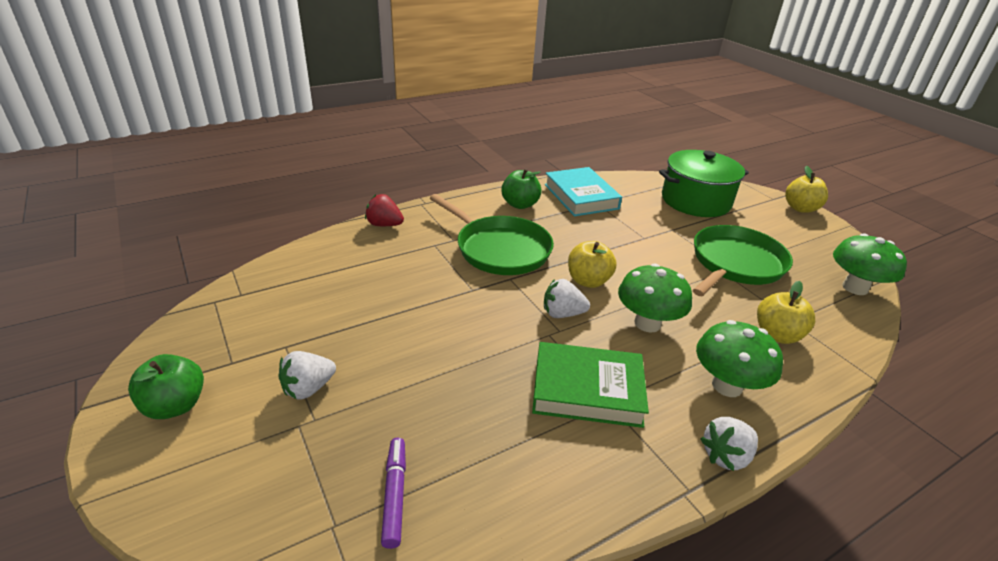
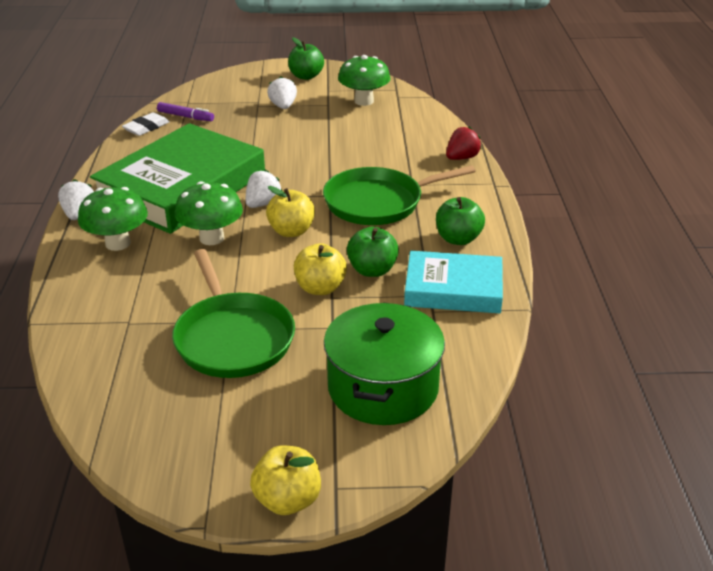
camera: 120 degrees right, 0 degrees up
(463, 530) = (146, 128): none -> white eraser
(587, 390) = (182, 187): green book -> green book, size x1.73
(596, 229) = (372, 270): none -> green apple
(777, 335) = (126, 300): yellow apple -> yellow apple (320, 288)
(855, 288) = (112, 408): green mushroom -> green mushroom (364, 101)

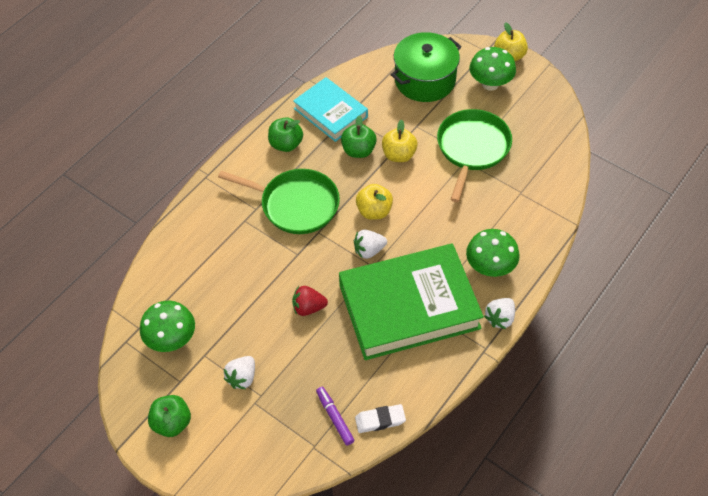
camera: 140 degrees left, 20 degrees up
(211, 238) = (427, 235): green mushroom -> green mushroom (490, 84)
(461, 158) = (192, 214): red strawberry -> red strawberry (308, 308)

